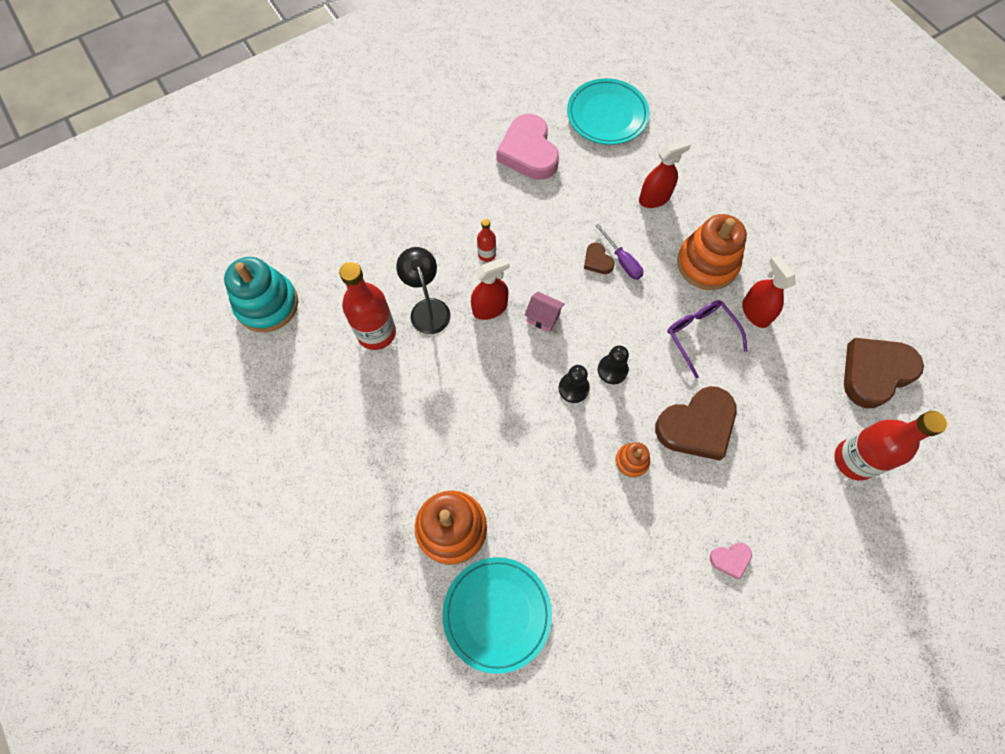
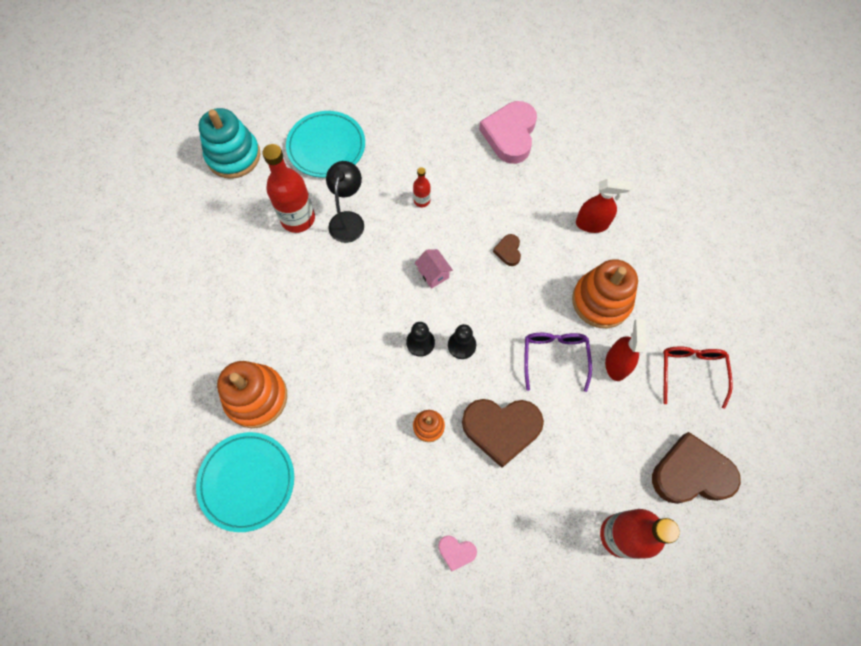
camera: 30 degrees right, 0 degrees up
(490, 308) = (396, 244): red spray bottle -> none
(607, 115) = (597, 135): turquoise plate -> turquoise plate (326, 147)
(622, 261) = (529, 262): purple screwdriver -> none
(819, 285) = (691, 372): none -> red glasses

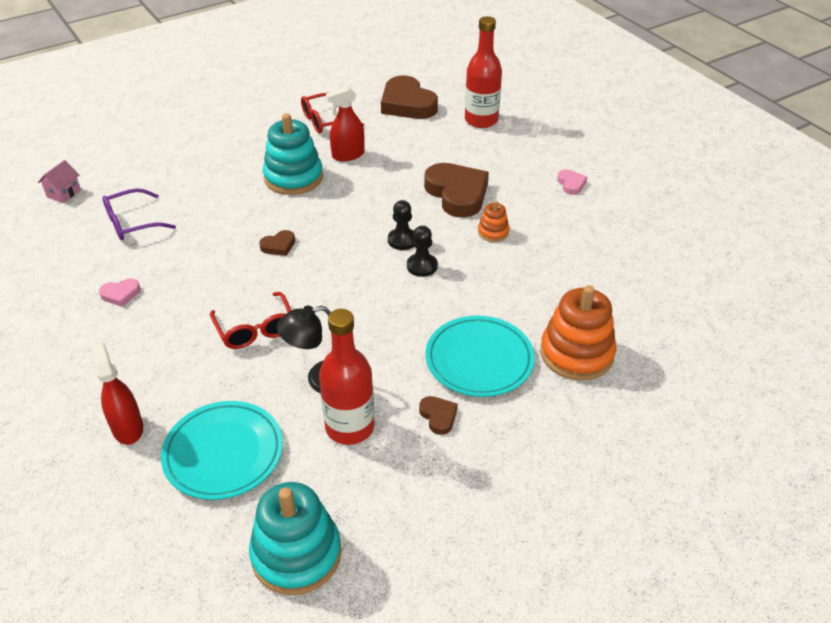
camera: 120 degrees left, 25 degrees down
(247, 481) = (651, 320): turquoise plate -> turquoise plate (479, 360)
(269, 272) = (438, 416): none -> brown heart
(422, 201) = (255, 329): red bottle -> red glasses
(433, 274) = (341, 285): pink house -> pink house (64, 193)
(510, 135) = (120, 294): pink heart -> pink heart, size x0.46
(554, 357) = (368, 186): purple glasses -> purple glasses (132, 223)
(592, 224) = (211, 205): red spray bottle -> red spray bottle (127, 428)
(601, 301) = (293, 177): orange stacking toy -> turquoise stacking toy

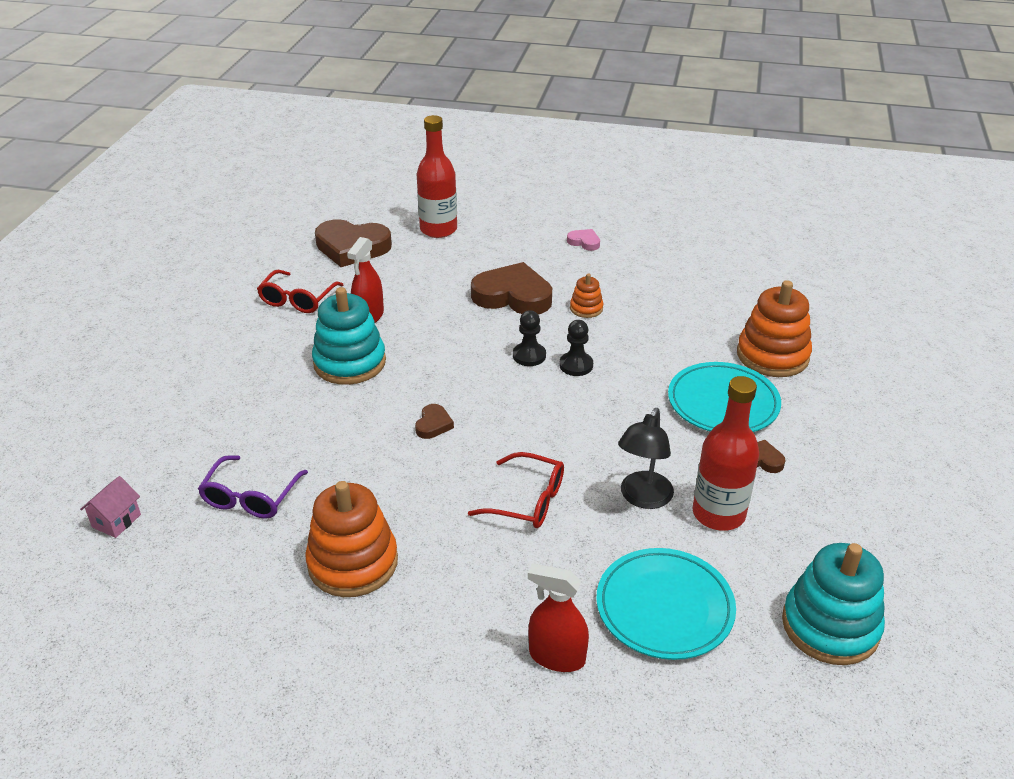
camera: 45 degrees left, 5 degrees down
(64, 193) = (116, 521): pink house -> pink house turned 45 degrees clockwise
(120, 294) = (353, 563): pink heart -> orange stacking toy

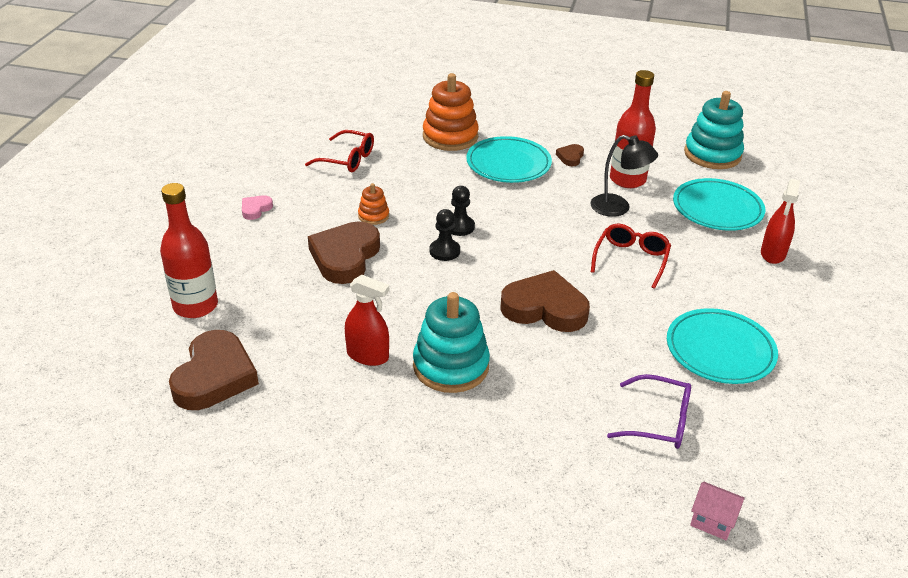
camera: 90 degrees left, 0 degrees up
(297, 300) = (324, 417): red glasses -> red glasses (347, 159)
(353, 563) = (720, 350): orange stacking toy -> turquoise plate
(433, 424) = (545, 308): brown heart -> brown heart, size x2.19

